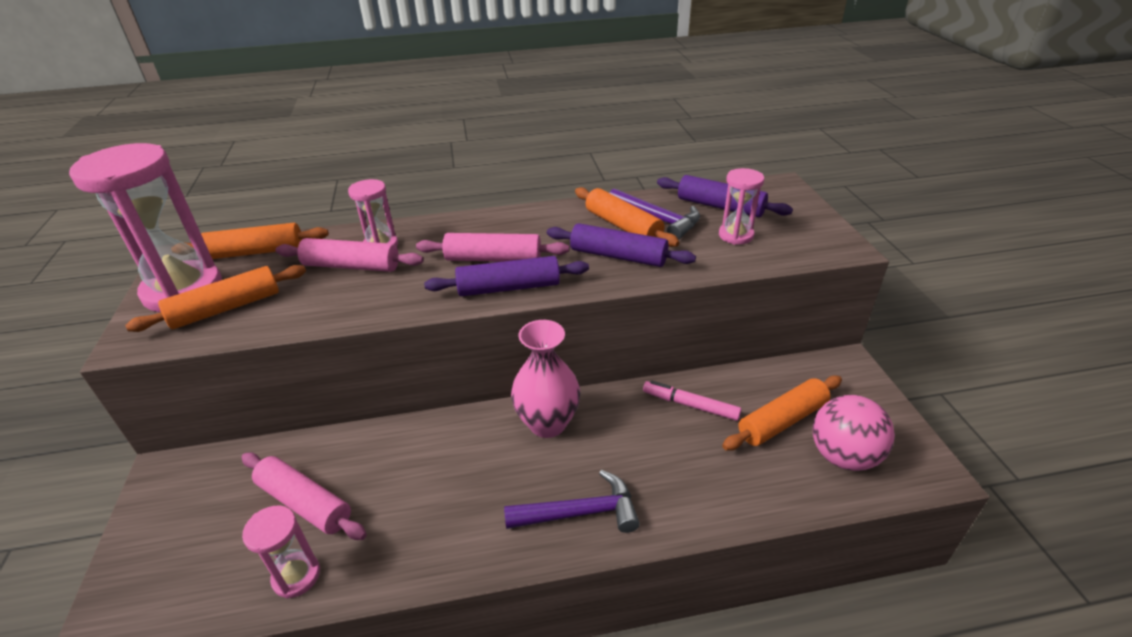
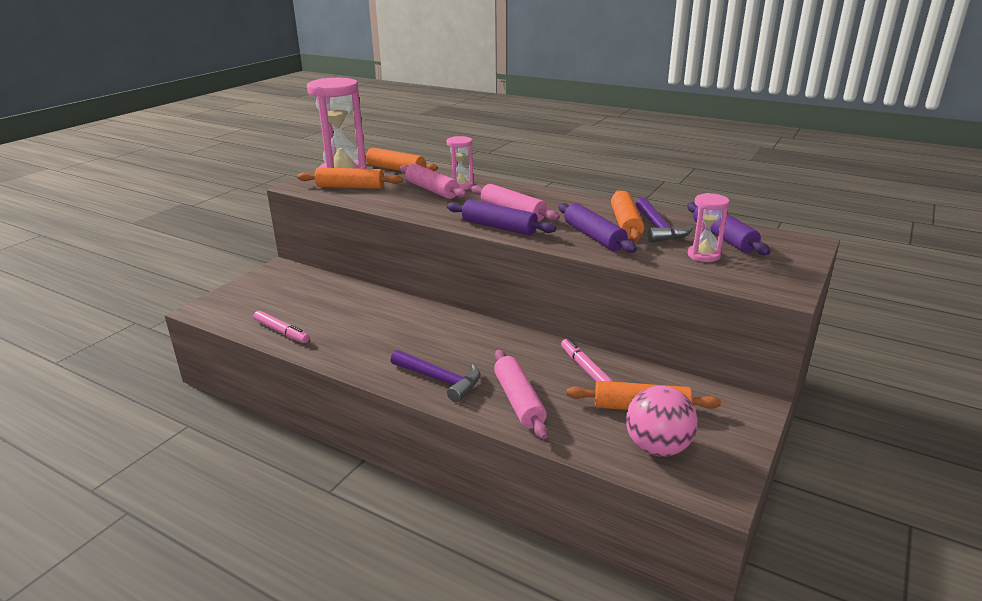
camera: 40 degrees right, 10 degrees down
(296, 576) = (281, 332): pink hourglass -> pink marker
(305, 503) = (318, 307): pink rolling pin -> pink rolling pin (519, 401)
(547, 423) = (480, 334): pink vase -> none

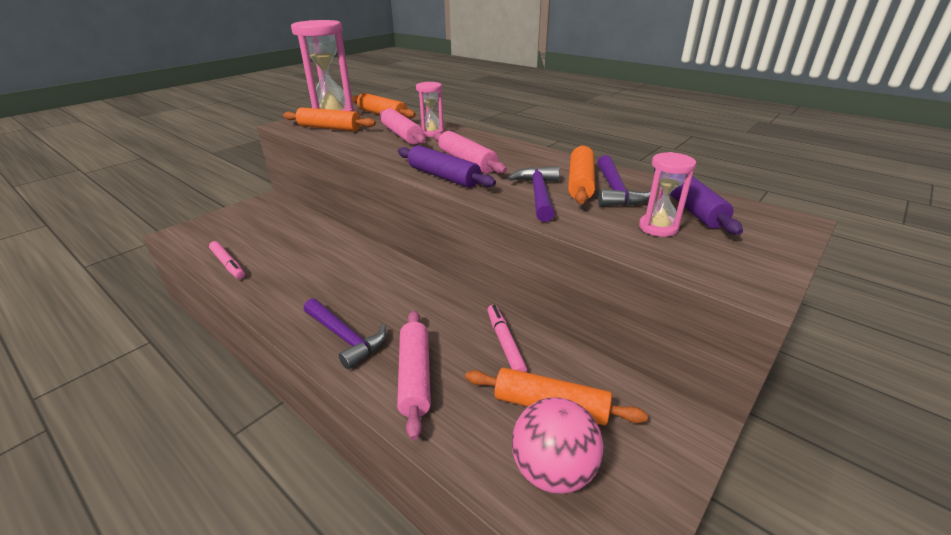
camera: 10 degrees right, 5 degrees up
(593, 236) = (538, 194): purple rolling pin -> purple hammer

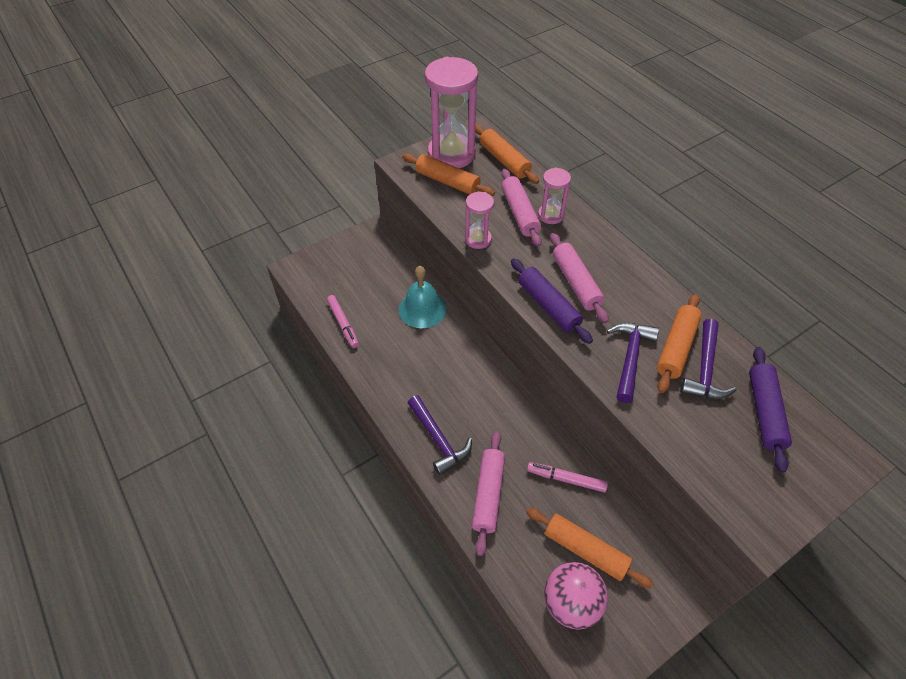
camera: 15 degrees right, 20 degrees up
(319, 241) = (422, 309): none -> turquoise bell
(505, 343) = (566, 479): pink marker -> pink marker turned 75 degrees counterclockwise
(658, 227) = (721, 436): pink hourglass -> pink hourglass (478, 239)

